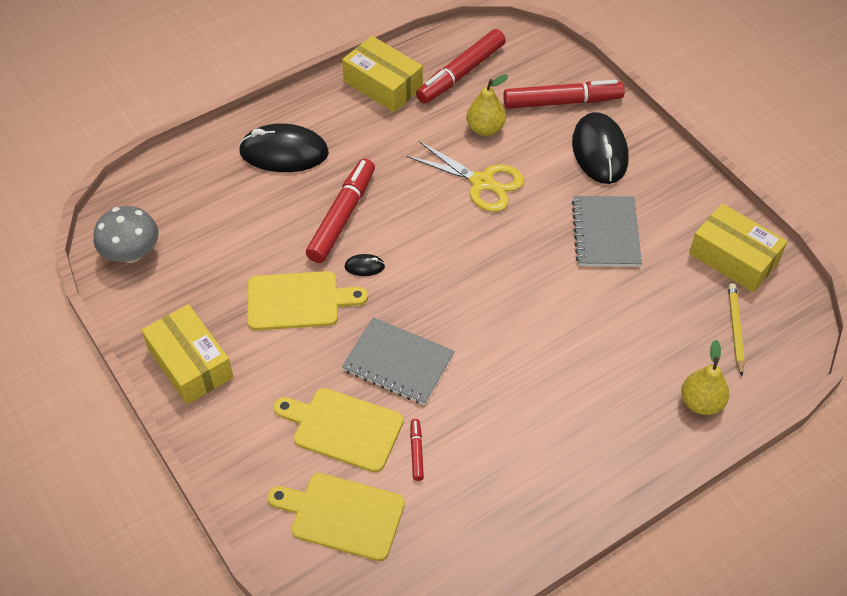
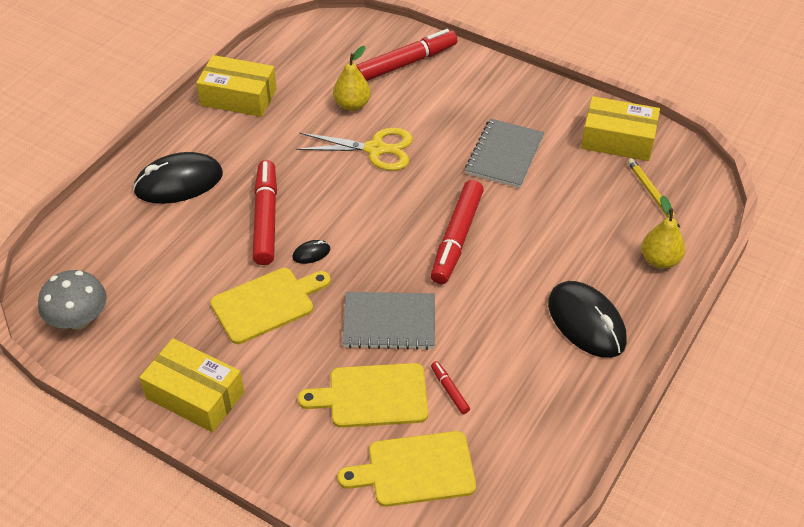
camera: 25 degrees left, 5 degrees down
(461, 73) = (304, 67): red marker -> red marker (456, 238)
(599, 151) = (461, 92): black mouse -> black mouse (586, 322)
(605, 233) = (504, 155): grey notebook -> grey notebook turned 45 degrees clockwise

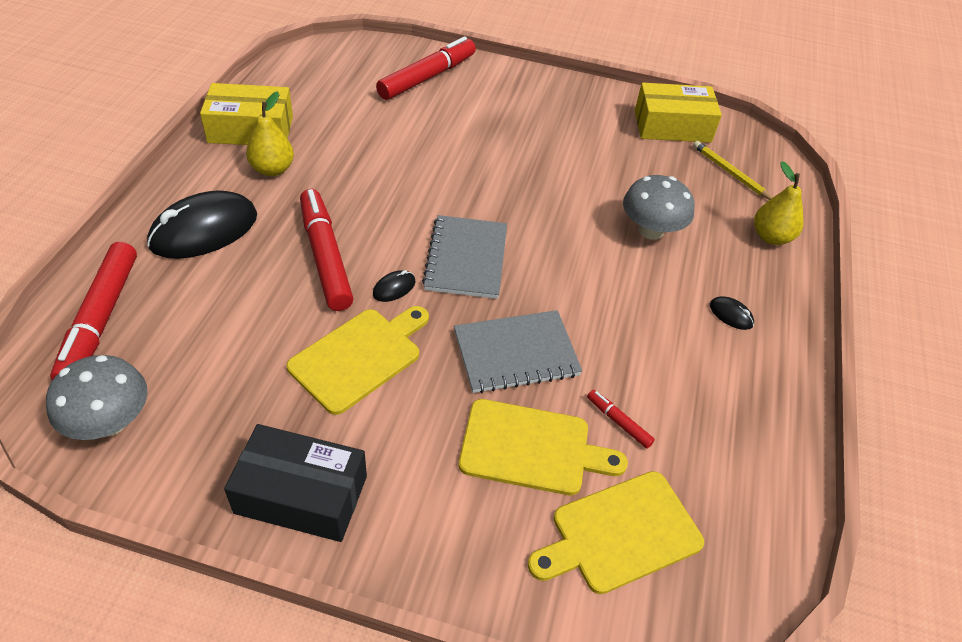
camera: 20 degrees left, 0 degrees up
(195, 395) = (301, 494): yellow box -> black box
(352, 105) = (384, 123): yellow pear -> yellow pear (272, 169)
(373, 396) = (531, 448): yellow cutting board -> yellow cutting board turned 150 degrees counterclockwise
(375, 149) = (426, 165): yellow scissors -> none
(456, 238) = (553, 246): red marker -> red marker (100, 320)
(504, 155) = (567, 154): grey notebook -> grey notebook (466, 259)
(550, 237) = (651, 230): none -> grey mushroom
(586, 322) = (731, 315): black mouse -> black mouse, size x0.42

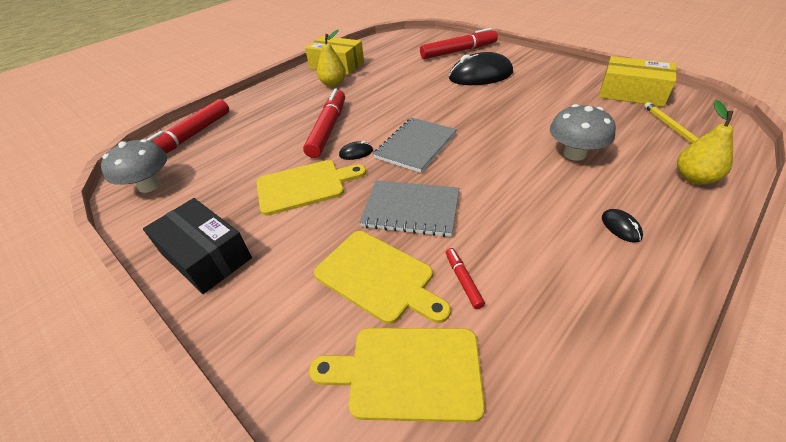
camera: 35 degrees right, 5 degrees down
(204, 230) = (274, 106): black mouse -> black mouse (480, 76)

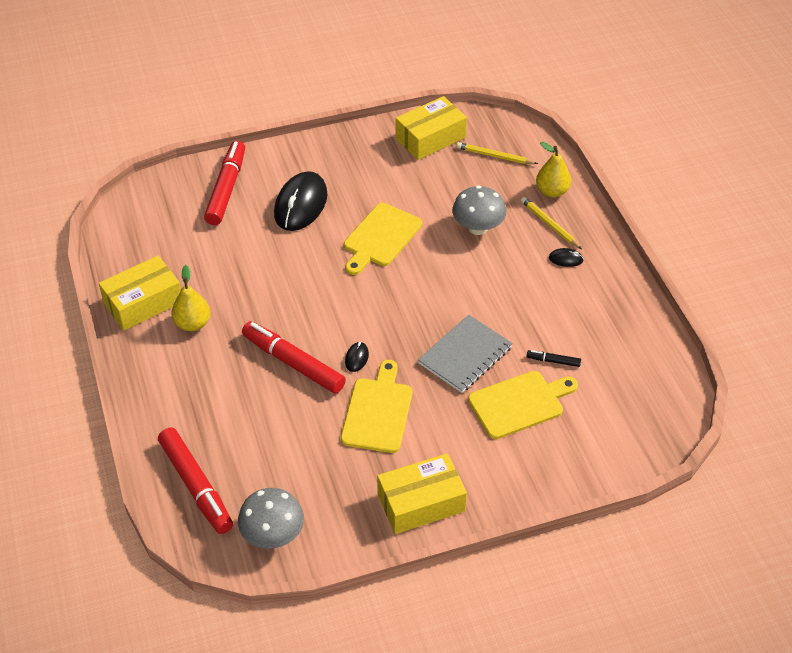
camera: 65 degrees left, 5 degrees up
(206, 256) = (421, 502): black box -> yellow box
(408, 372) = (600, 419): yellow cutting board -> yellow cutting board (381, 237)
(415, 146) = (382, 313): grey notebook -> none
(463, 280) = (553, 361): red marker -> black marker
(649, 195) = (549, 224): none -> yellow pencil

